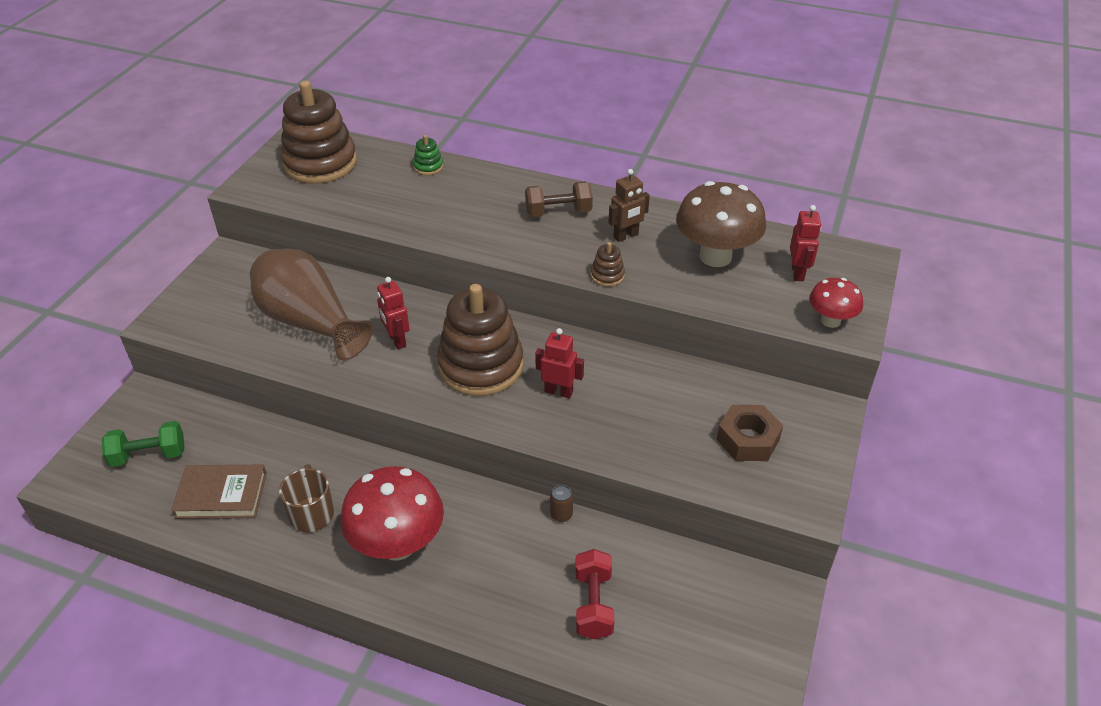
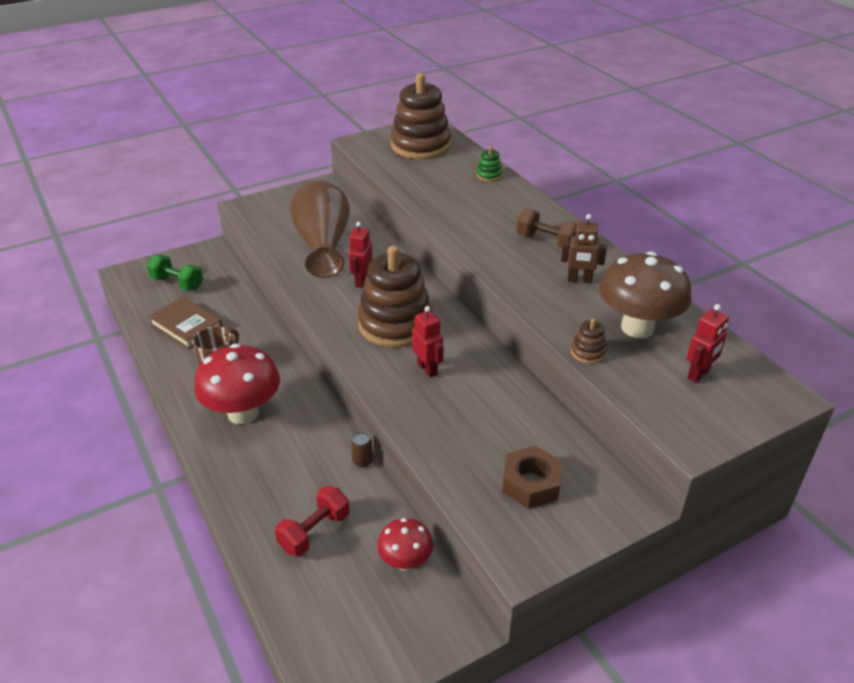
camera: 40 degrees right, 5 degrees down
(607, 276) = (529, 299): brown stacking toy -> brown stacking toy (588, 352)
(830, 321) = (682, 424): red mushroom -> red mushroom (405, 562)

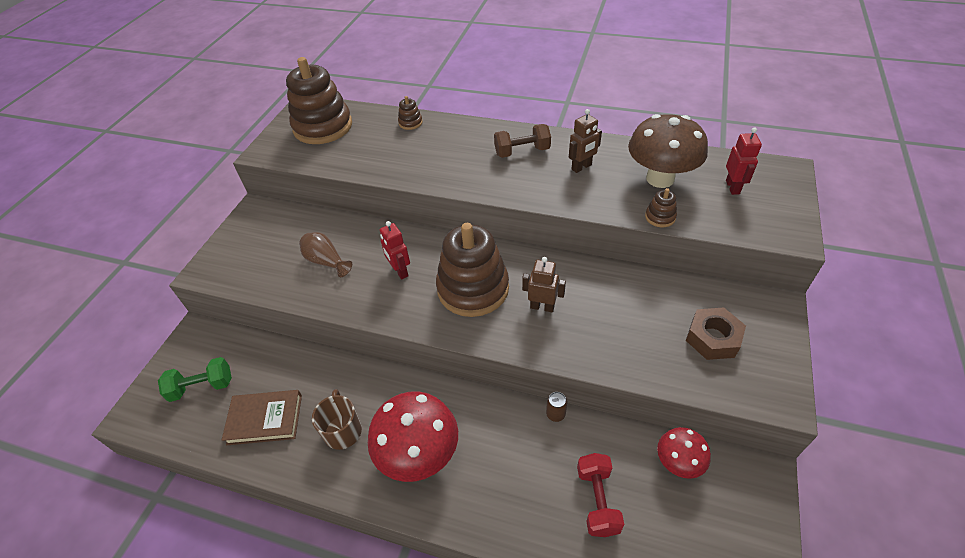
camera: 40 degrees left, 10 degrees up
(323, 245) = (326, 261): brown vase -> brown vase, size x0.50
(427, 369) = (542, 307): red robot -> brown robot
(489, 175) = (410, 123): green stacking toy -> brown stacking toy

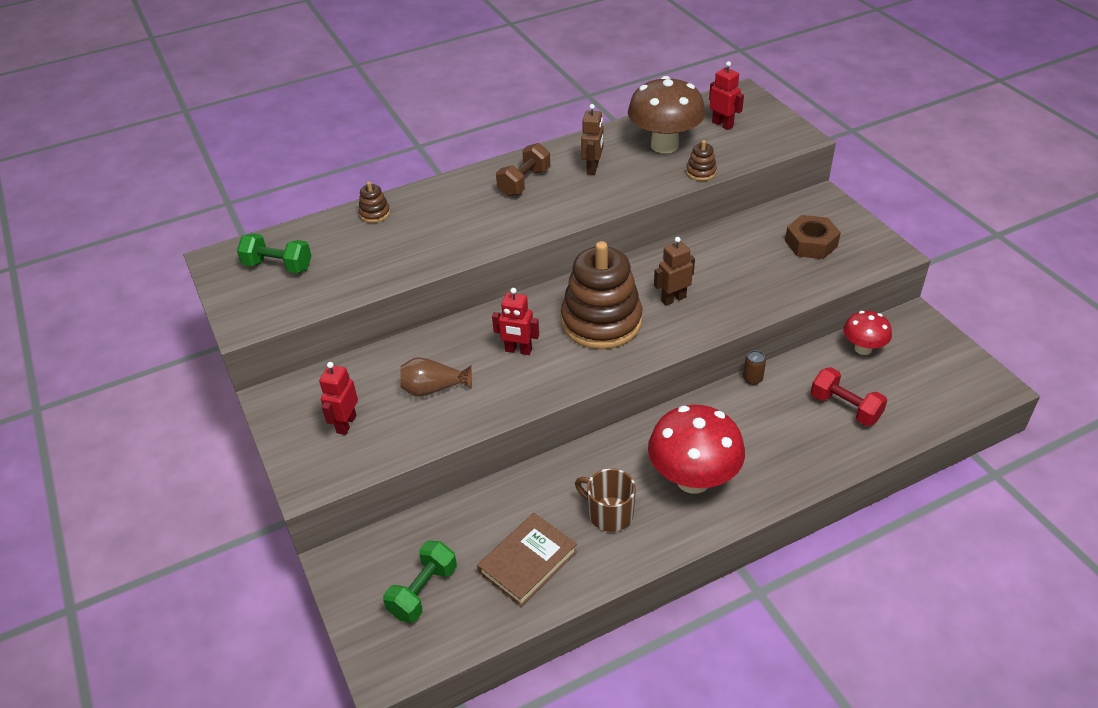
camera: 45 degrees left, 5 degrees down
(262, 250) = (346, 424): none -> red robot
(323, 127) = (278, 266): brown stacking toy -> green dumbbell

